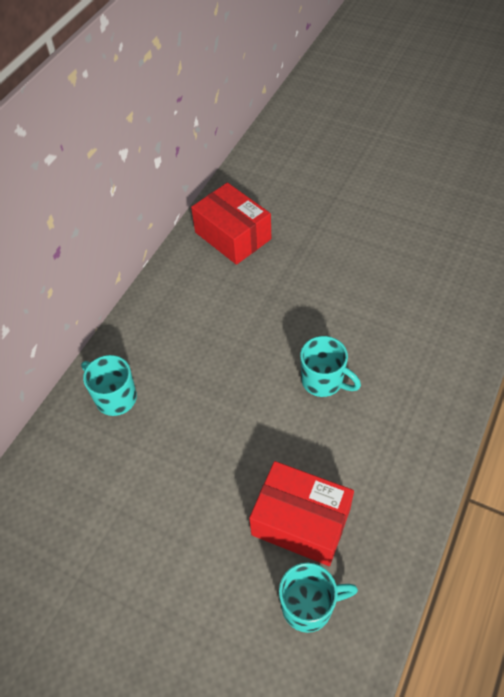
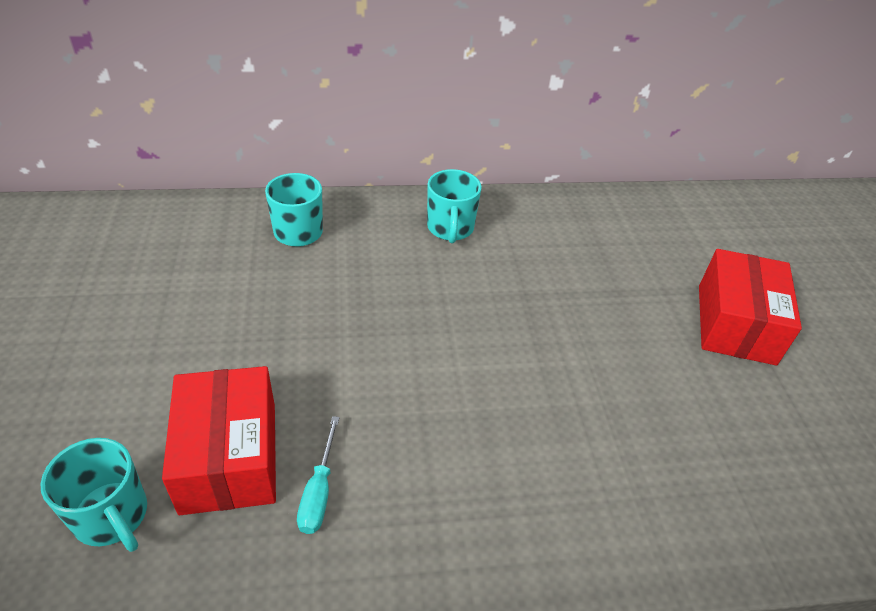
camera: 50 degrees right, 10 degrees down
(233, 235) = (577, 229): red box -> red box (735, 324)
(323, 381) = (446, 394): turquoise mug -> turquoise mug (450, 229)
(354, 481) = (319, 492): none -> turquoise screwdriver

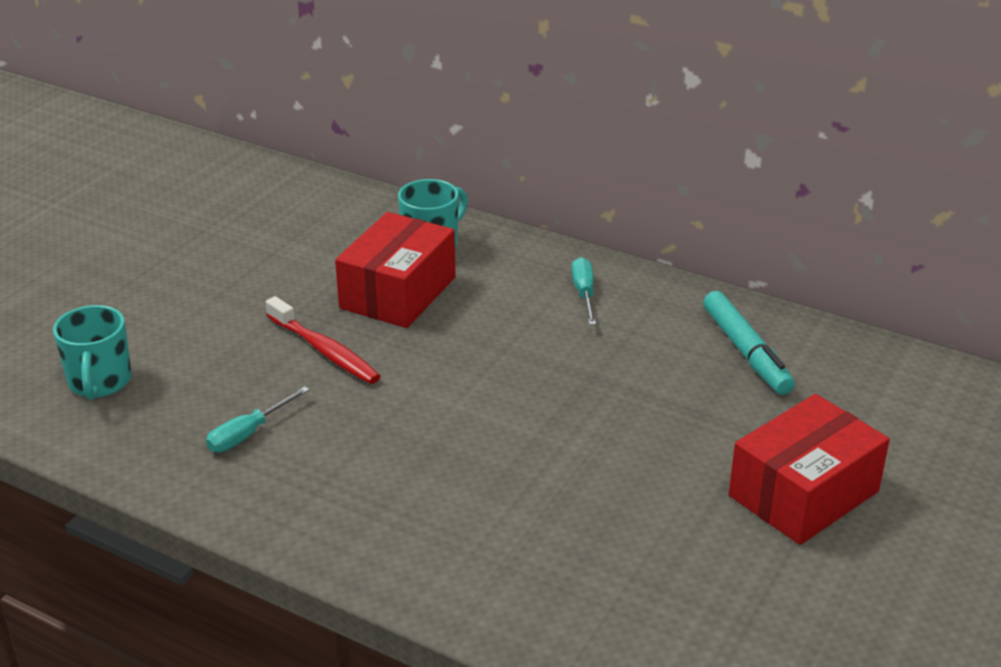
camera: 40 degrees right, 10 degrees down
(229, 456) = (208, 383): red box -> red box (398, 293)
(306, 369) = (325, 351): none -> red toothbrush
(450, 229) = (584, 294): turquoise mug -> turquoise screwdriver
(593, 231) = (746, 352): none -> turquoise marker

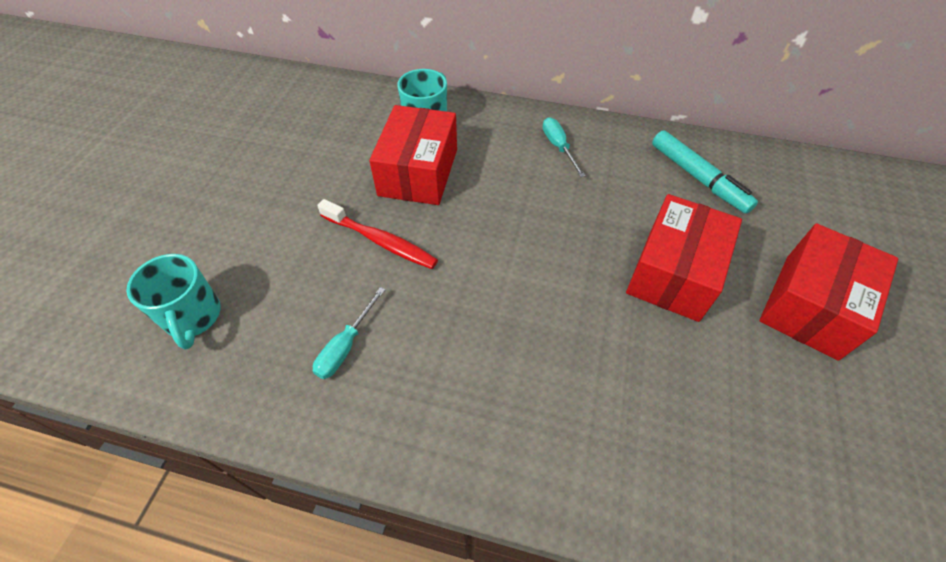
camera: 15 degrees left, 20 degrees up
(654, 436) = (673, 272): none -> red box

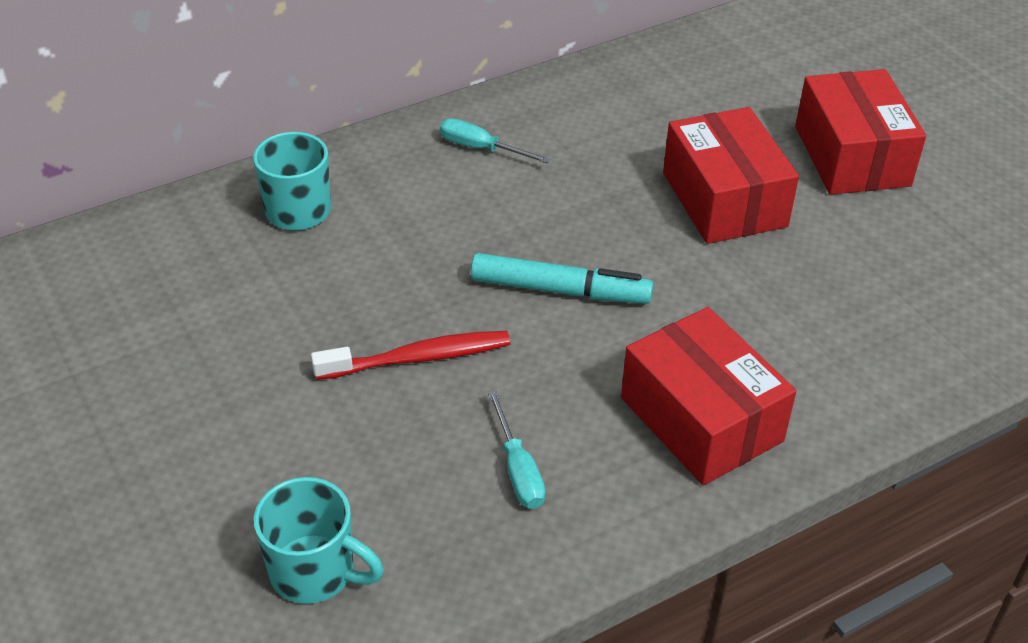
camera: 45 degrees left, 10 degrees down
(418, 172) = (362, 266): red box -> red box (701, 419)
(698, 178) = (649, 99): turquoise marker -> turquoise marker (560, 290)

